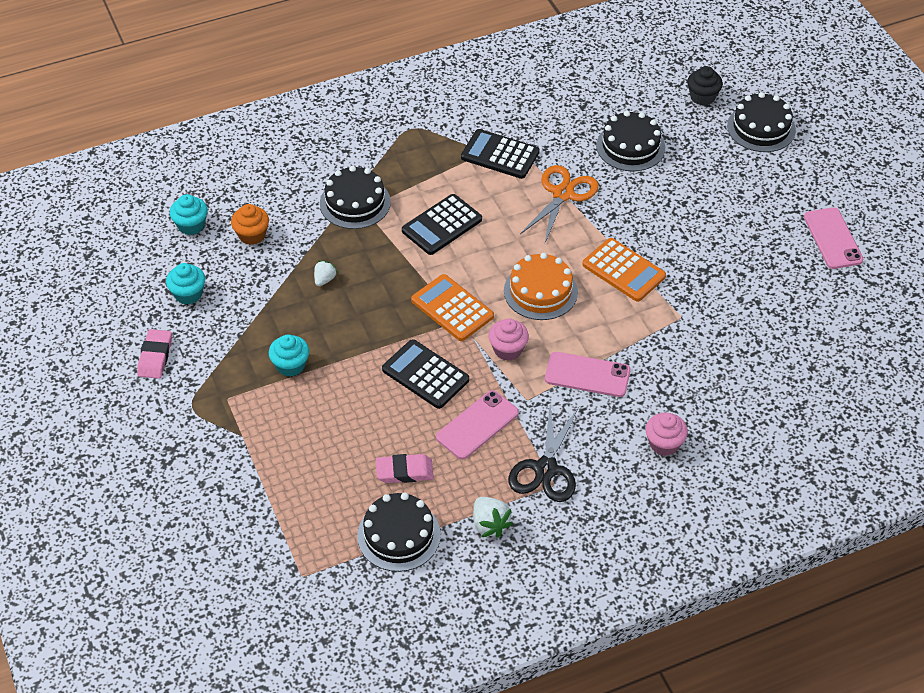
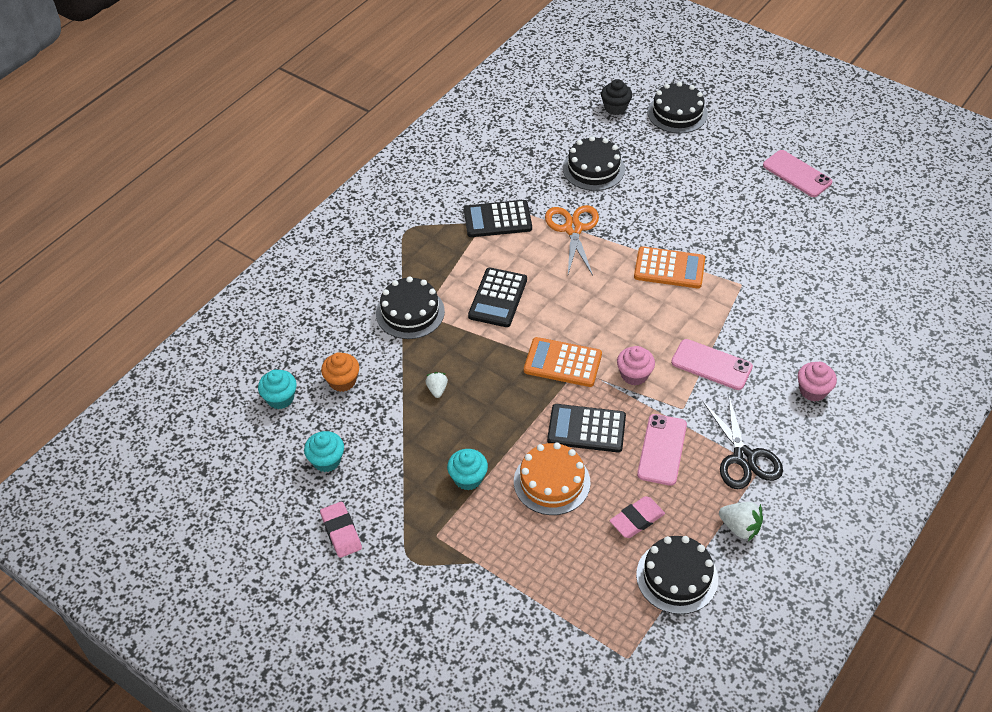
camera: 30 degrees left, 0 degrees up
(540, 291) = (620, 315): orange cake -> orange cake (551, 482)
(587, 375) = (711, 365): pink phone -> pink phone turned 45 degrees clockwise

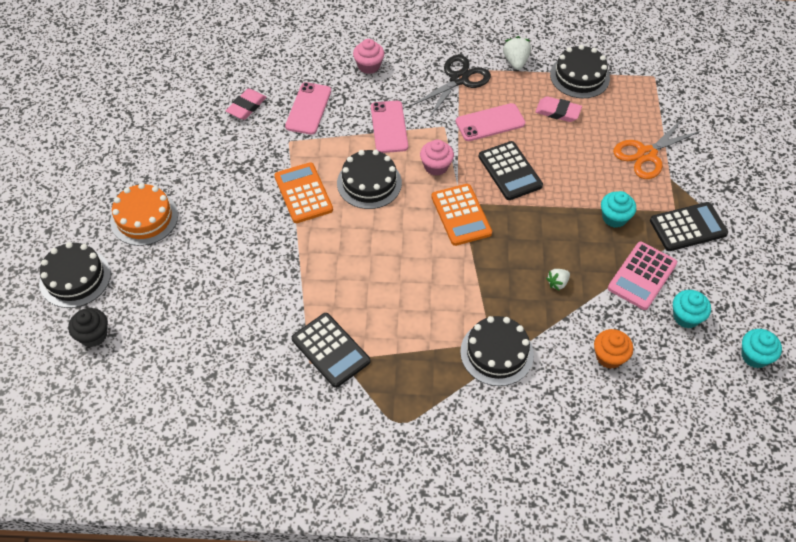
camera: 125 degrees left, 5 degrees up
(280, 398) = (666, 392): turquoise cupcake -> turquoise cupcake (754, 356)
(341, 532) = (728, 268): pink eraser -> pink eraser (246, 106)
(391, 456) = (642, 276): none -> pink calculator
(498, 298) = (428, 295): black calculator -> black calculator (688, 227)
(551, 482) = (572, 169): orange cake -> orange cake (144, 218)
(573, 229) = (302, 283): orange scissors -> orange scissors (646, 154)
(593, 169) = (205, 308): black cake -> black cake (369, 183)
(797, 174) = (121, 155): pink phone -> pink phone (308, 108)

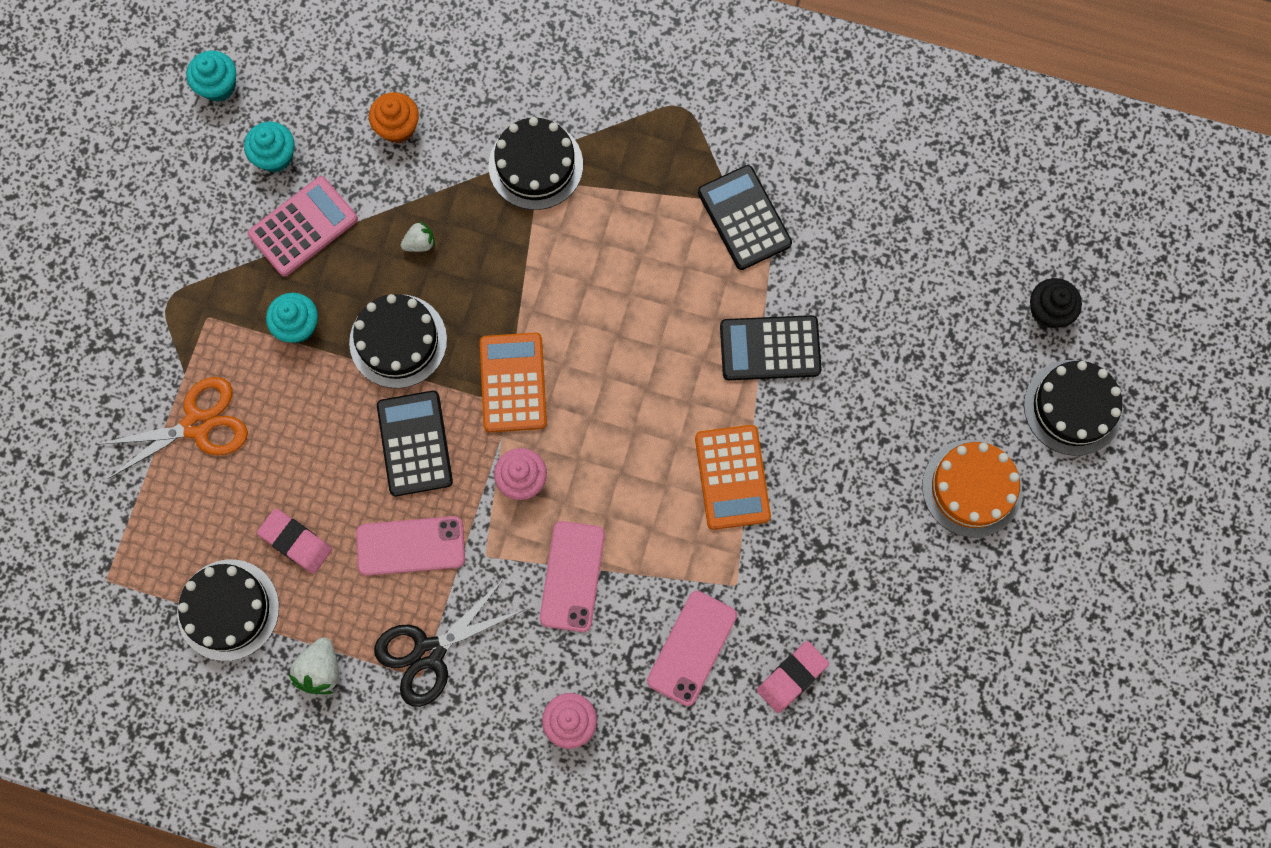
camera: 165 degrees left, 20 degrees up
(369, 183) = (630, 473): black cake -> black cake (398, 341)
(688, 227) = (203, 286): black calculator -> black calculator (770, 348)

